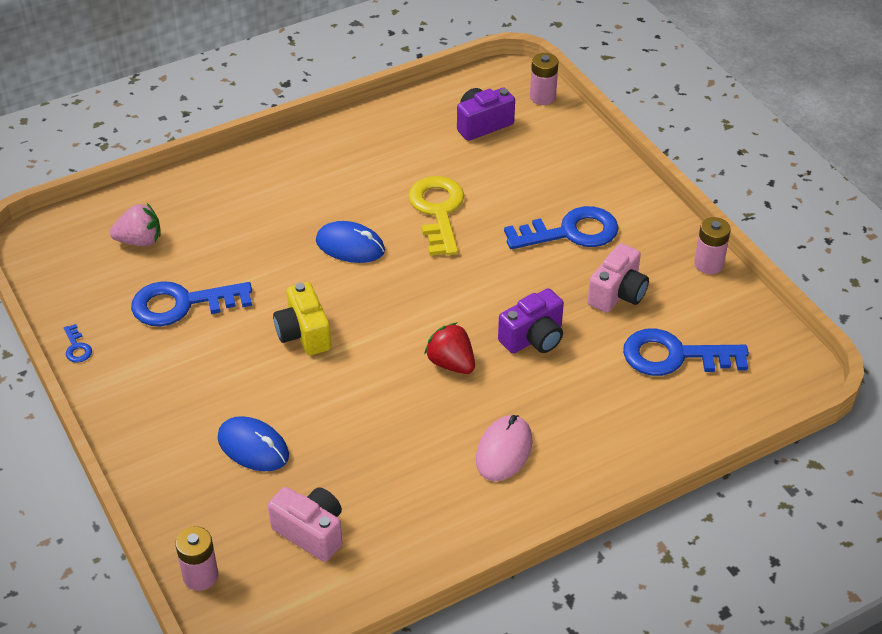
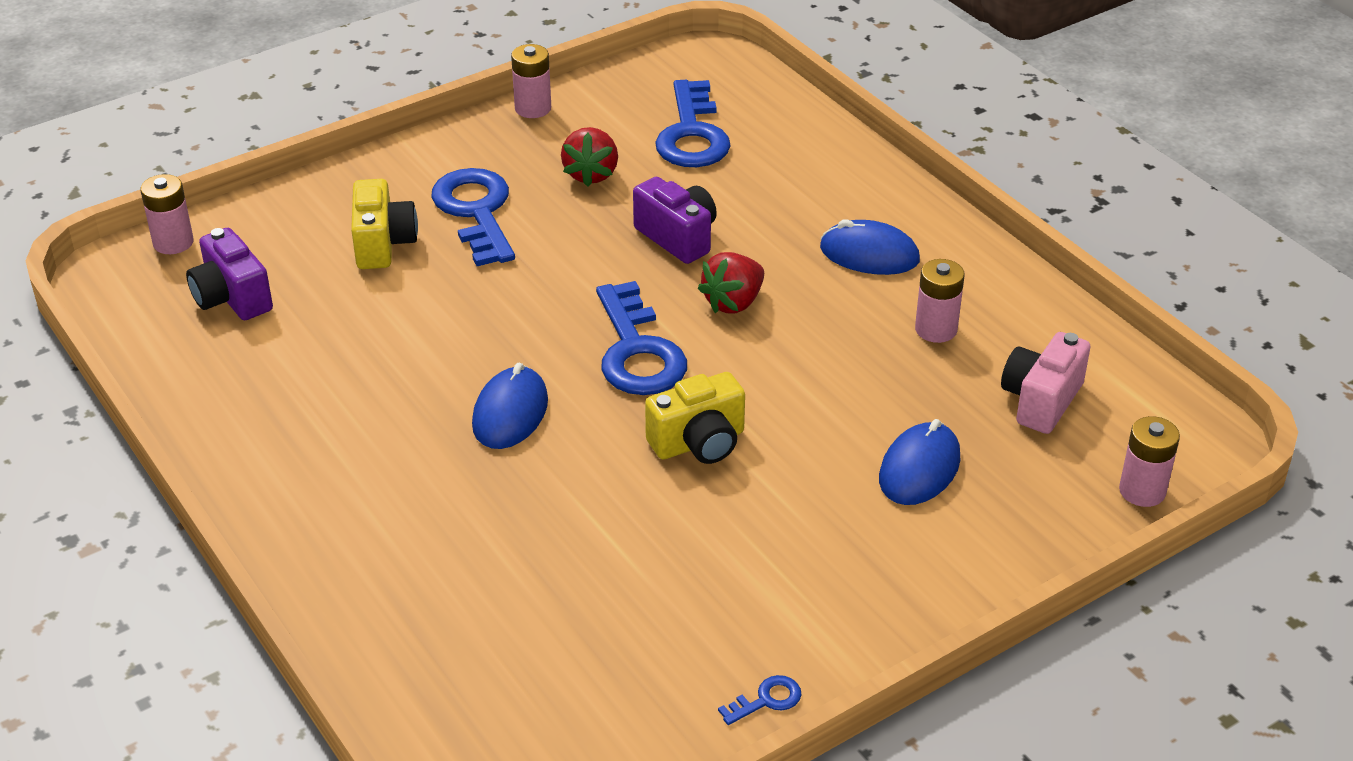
camera: 95 degrees left, 5 degrees down
(140, 241) = (505, 664): pink strawberry -> none
(182, 304) = (653, 585): blue key -> blue key (637, 351)
(404, 480) = (936, 329): none -> pink battery
(438, 211) = (432, 331): yellow key -> none
(504, 451) = (869, 254): pink mouse -> blue mouse
(535, 188) = (383, 244): none -> yellow camera
(617, 294) = (591, 174): pink camera -> red strawberry

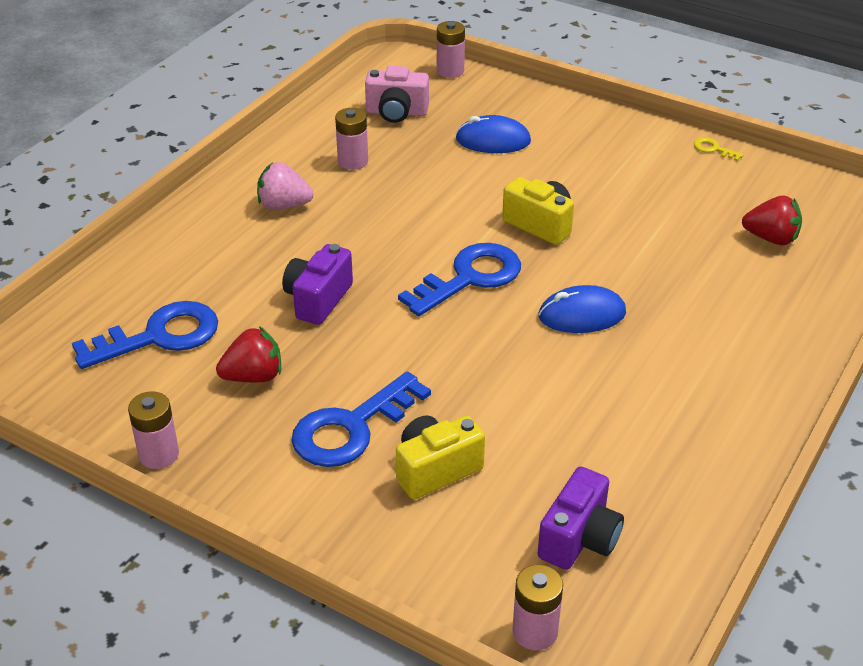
camera: 115 degrees left, 0 degrees up
(733, 302) = (382, 250): red strawberry -> red strawberry (771, 238)
(766, 700) = (713, 149): blue key -> yellow key
(869, 254) = (283, 205): blue mouse -> pink strawberry

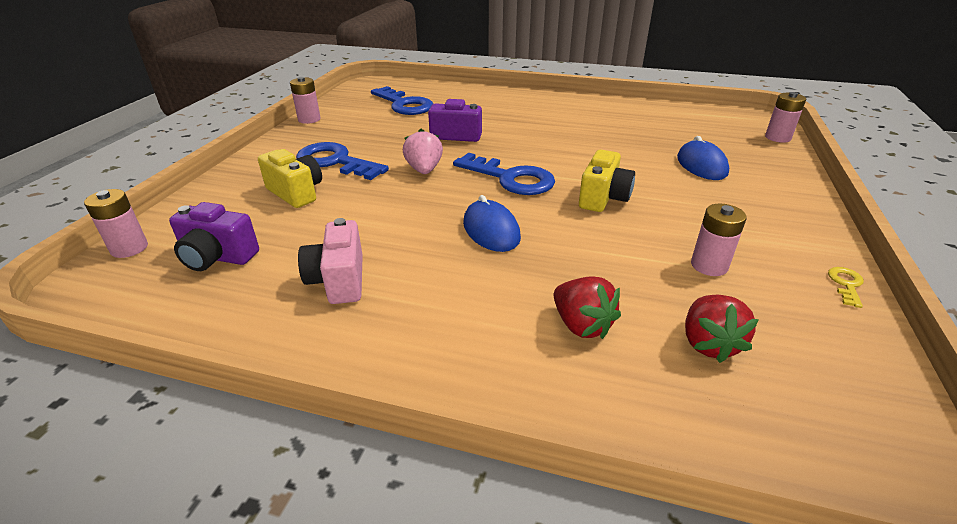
camera: 75 degrees right, 5 degrees down
(253, 376) = (377, 130): red strawberry -> red strawberry (581, 325)
(283, 205) = (546, 113): pink strawberry -> pink strawberry (424, 170)
(353, 161) = (615, 124): pink battery -> pink battery (709, 265)
(396, 112) = (692, 128): pink camera -> pink camera (338, 280)

